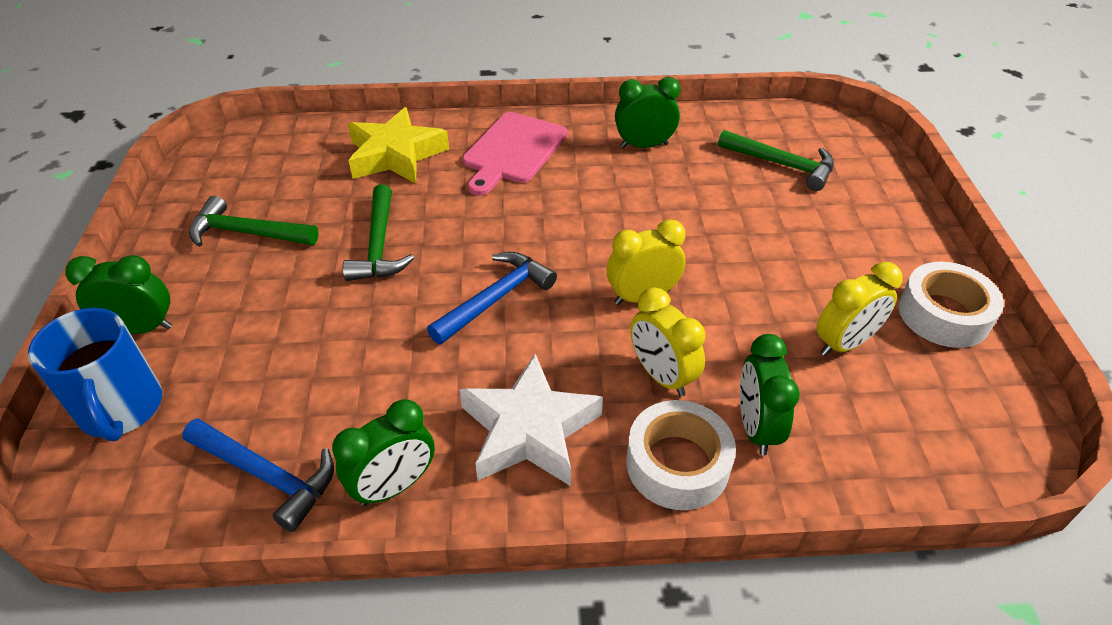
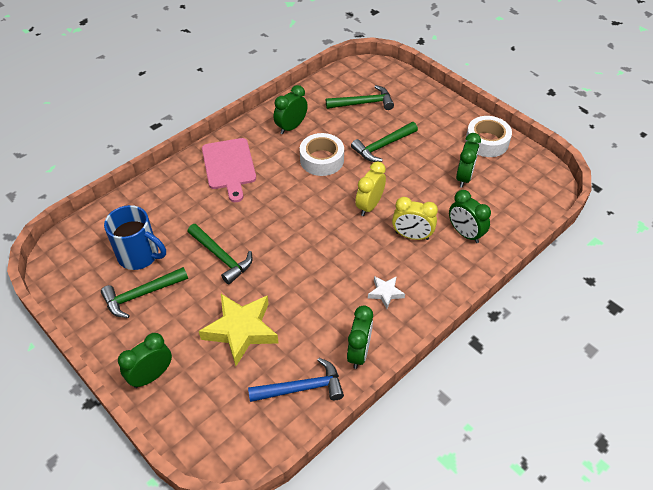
camera: 40 degrees left, 5 degrees up
(122, 409) = (196, 414): blue mug -> blue mug (139, 255)
(396, 155) = (168, 204): yellow star -> yellow star (241, 330)
(495, 299) = (308, 247): blue hammer -> none
(529, 430) = (385, 293): white star -> white star, size x0.50
(677, 464) = (452, 267): white tape -> white tape (322, 160)
(751, 231) = (383, 146): none -> green hammer
(844, 343) = (464, 177): yellow clock -> green clock

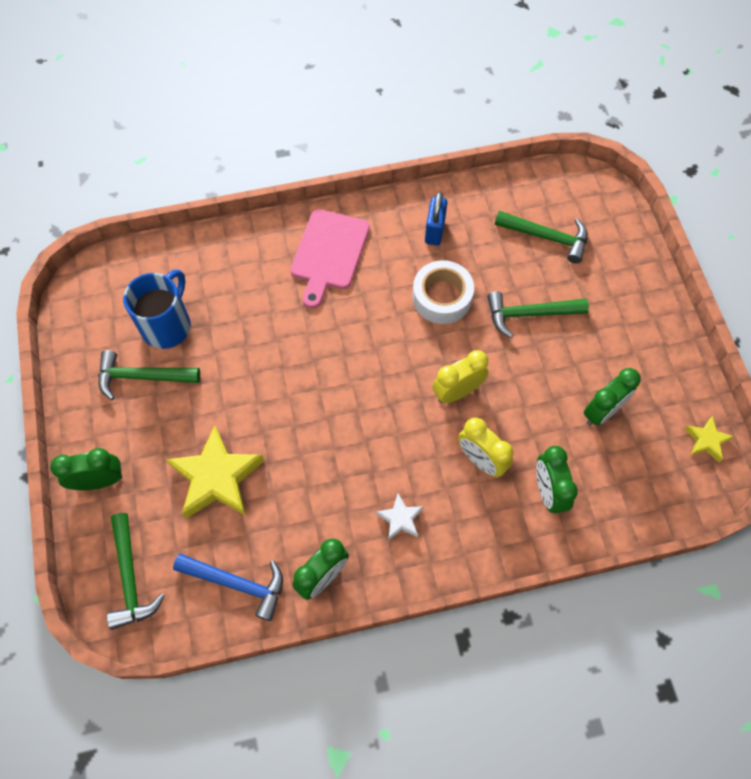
camera: 30 degrees right, 15 degrees up
(139, 255) = (167, 325): blue mug -> blue mug turned 120 degrees counterclockwise
(221, 257) = (250, 373): green hammer -> green hammer (130, 578)
(291, 127) = (434, 231): green clock -> blue padlock
(487, 142) = (669, 374): white tape -> none
(533, 166) = (706, 441): none -> yellow star

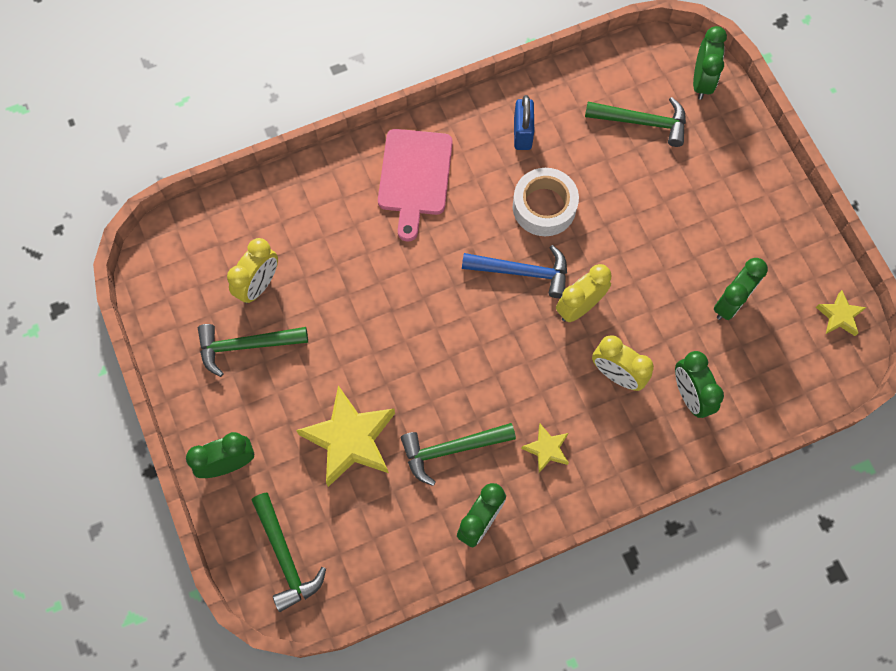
camera: 10 degrees left, 5 degrees up
(167, 325) = (259, 285): blue mug -> yellow clock
(237, 583) = (395, 543): blue hammer -> blue hammer (522, 272)
(400, 519) = (546, 449): white star -> yellow star
(529, 314) = (639, 210): green hammer -> green hammer (451, 449)
(608, 210) = (701, 82): none -> green clock

